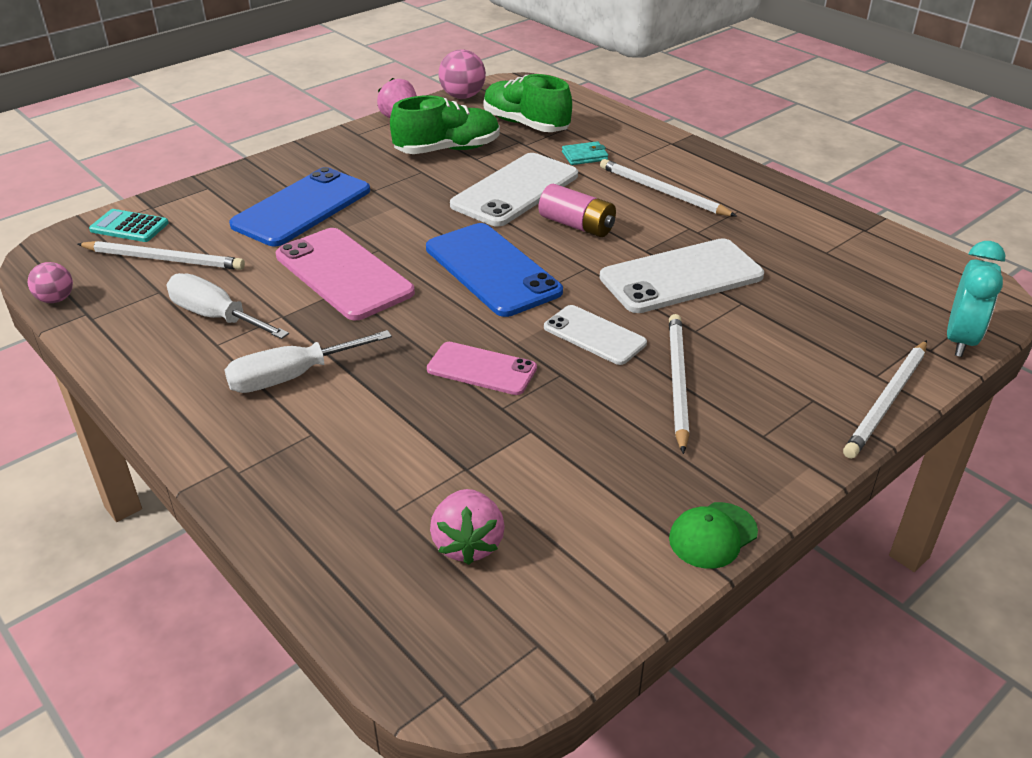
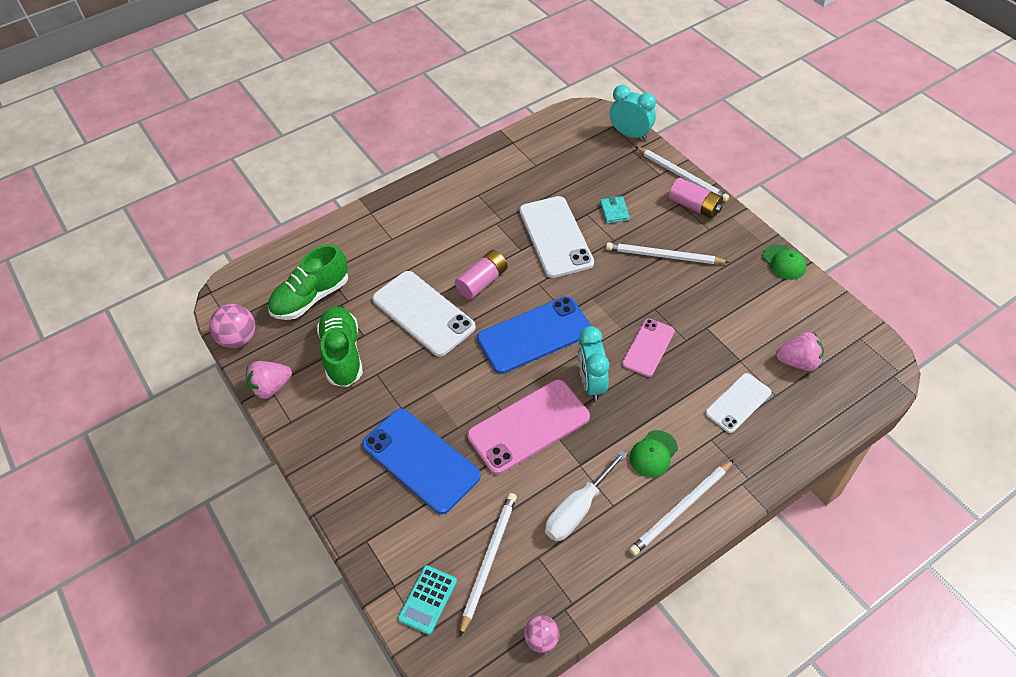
camera: 80 degrees left, 15 degrees up
(291, 377) = (653, 454): white screwdriver -> green cap
(413, 319) = (591, 383): none -> turquoise clock
(584, 156) = (378, 266): turquoise wallet -> turquoise wallet (614, 211)
(594, 335) = (616, 288): white phone -> white phone (738, 403)
(662, 192) = (444, 229): white pencil -> white pencil (681, 509)
(813, 417) = (694, 206): none -> pink battery

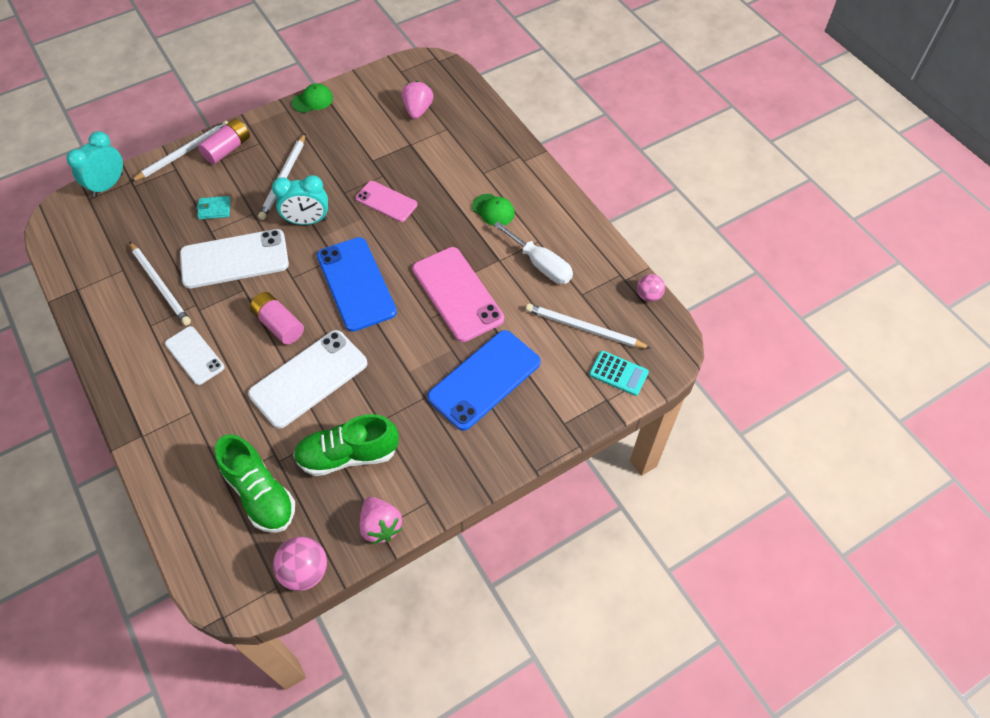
camera: 90 degrees left, 5 degrees up
(591, 383) = (418, 245): turquoise clock -> turquoise clock (307, 221)
(681, 509) = (543, 199): white pencil -> white pencil (160, 285)
(738, 403) = (451, 151): white phone -> white phone (194, 355)

